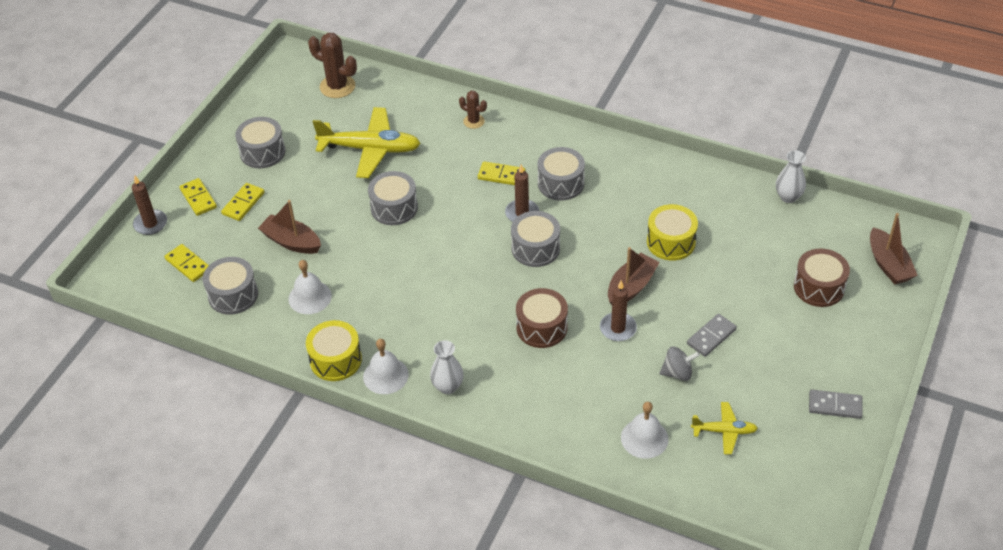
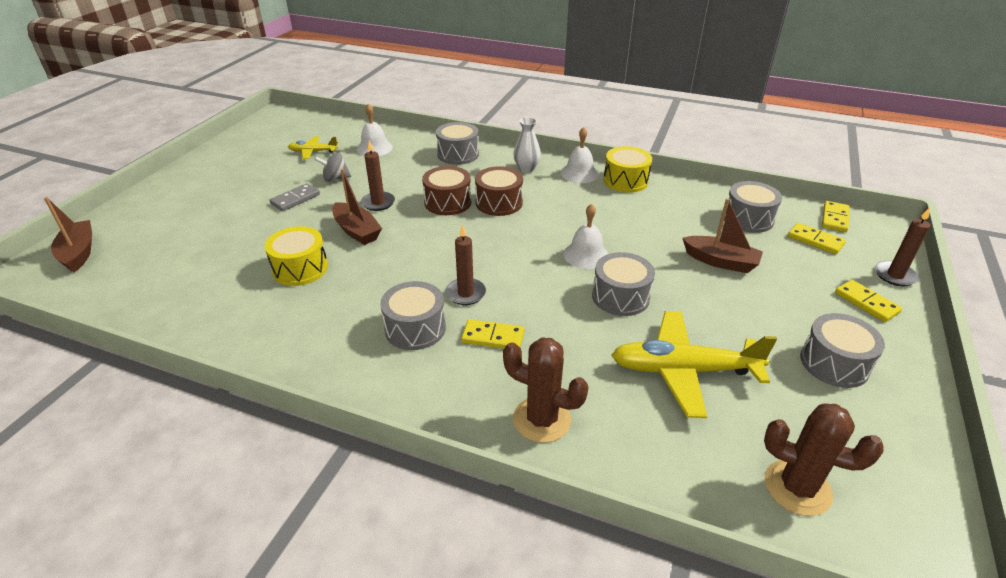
camera: 175 degrees right, 10 degrees down
(243, 203) = (806, 298): yellow domino -> yellow domino (834, 218)
(310, 297) = (672, 218): white bell -> white bell (586, 255)
(474, 121) = (541, 419): brown cactus -> brown cactus, size x1.73
(535, 248) = (451, 260): grey drum -> grey drum (458, 154)
(631, 287) = (357, 231): brown boat -> brown boat turned 75 degrees counterclockwise
(788, 197) = (131, 317): white vase -> none
(819, 287) = (168, 234): brown drum -> brown drum (499, 203)
(835, 406) = (218, 164): grey domino -> none

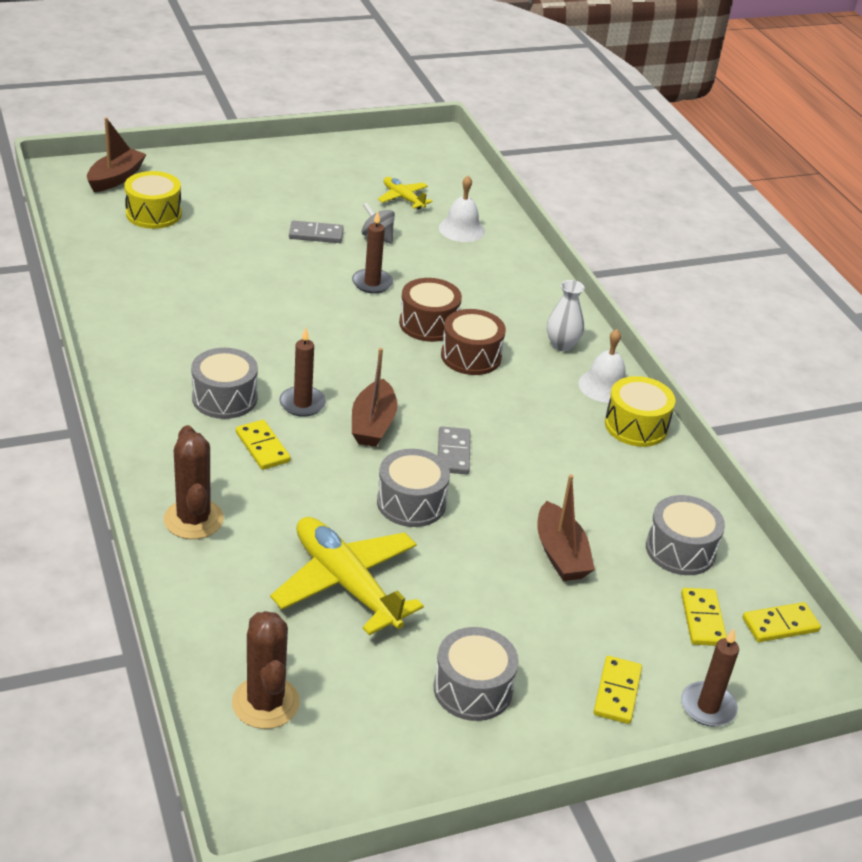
camera: 45 degrees right, 0 degrees up
(300, 268) = (226, 295): yellow drum -> yellow drum (153, 214)
(357, 231) = (314, 295): brown boat -> brown boat (373, 424)
(458, 154) = (525, 286): grey drum -> none
(586, 255) = (453, 453): white bell -> grey domino

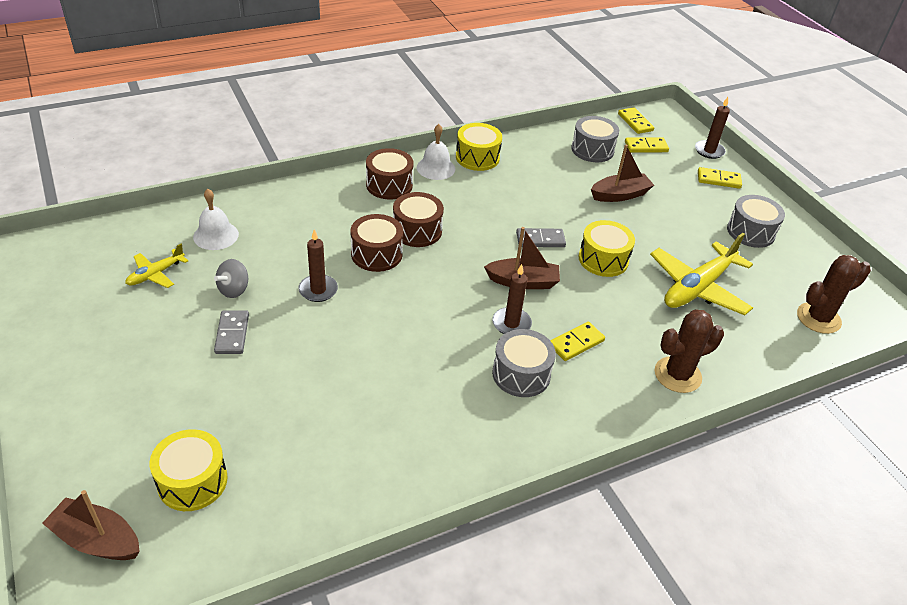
camera: 95 degrees left, 5 degrees up
(411, 503) = (603, 259): grey drum -> yellow drum
(562, 345) = (389, 185): white vase -> brown drum

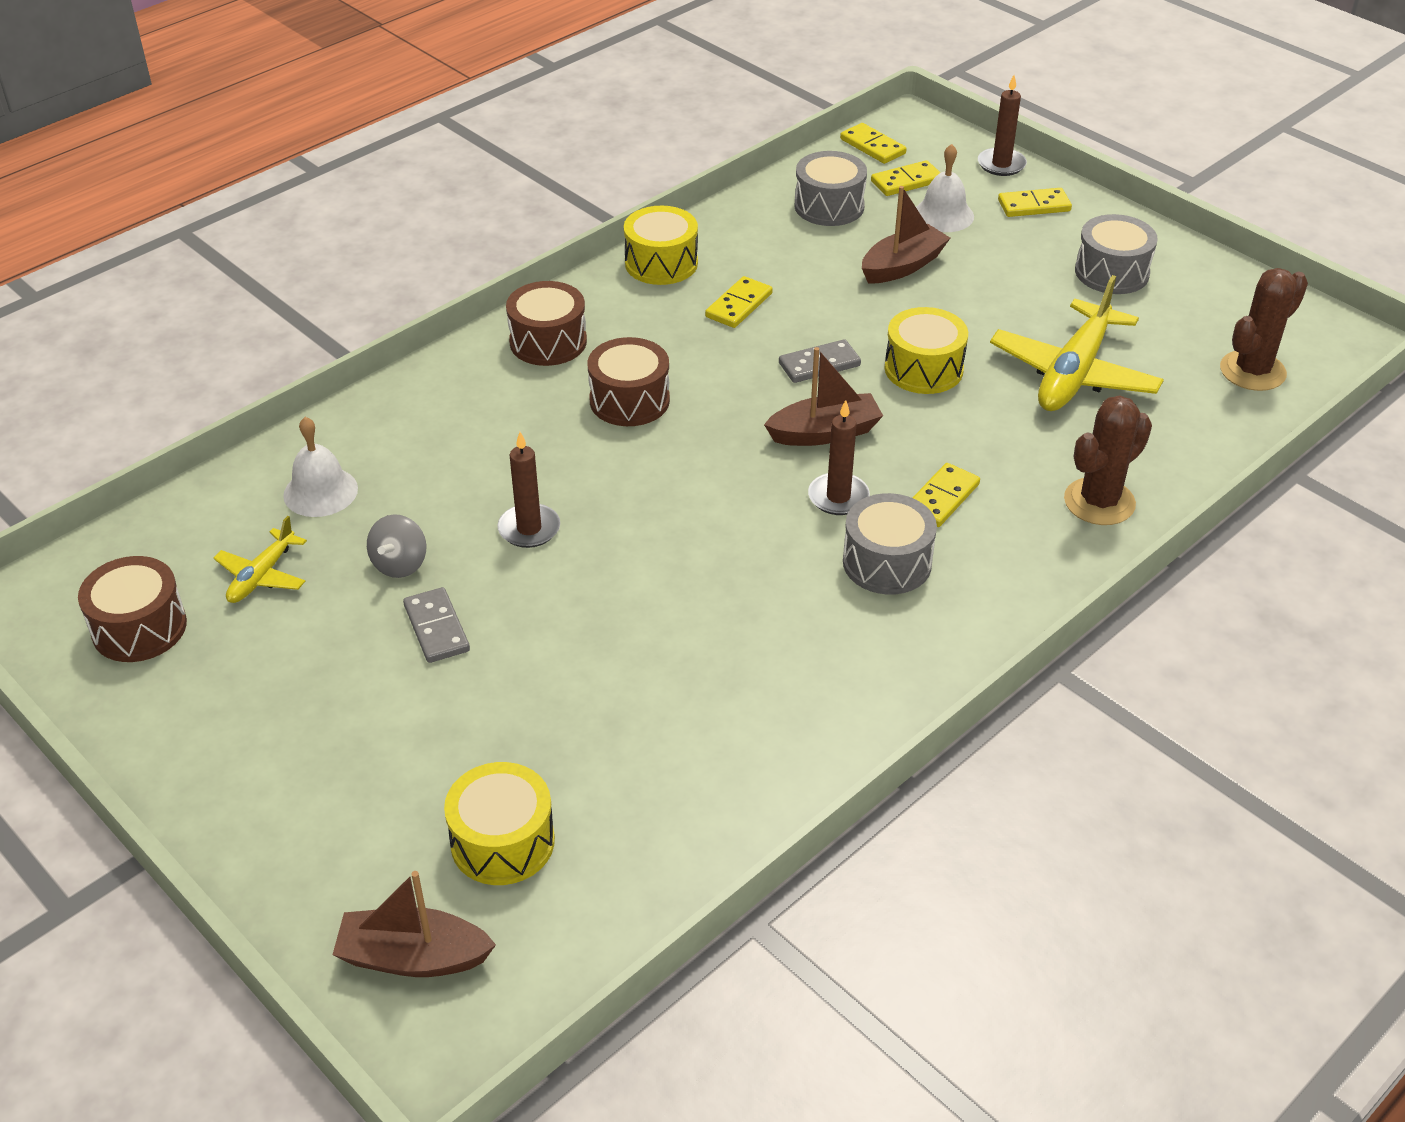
camera: 15 degrees left, 0 degrees up
(376, 254) = (587, 452): brown drum -> brown drum (139, 628)
(436, 168) = (606, 296): white bell -> white bell (943, 215)
(510, 193) = (739, 305): none -> yellow domino

